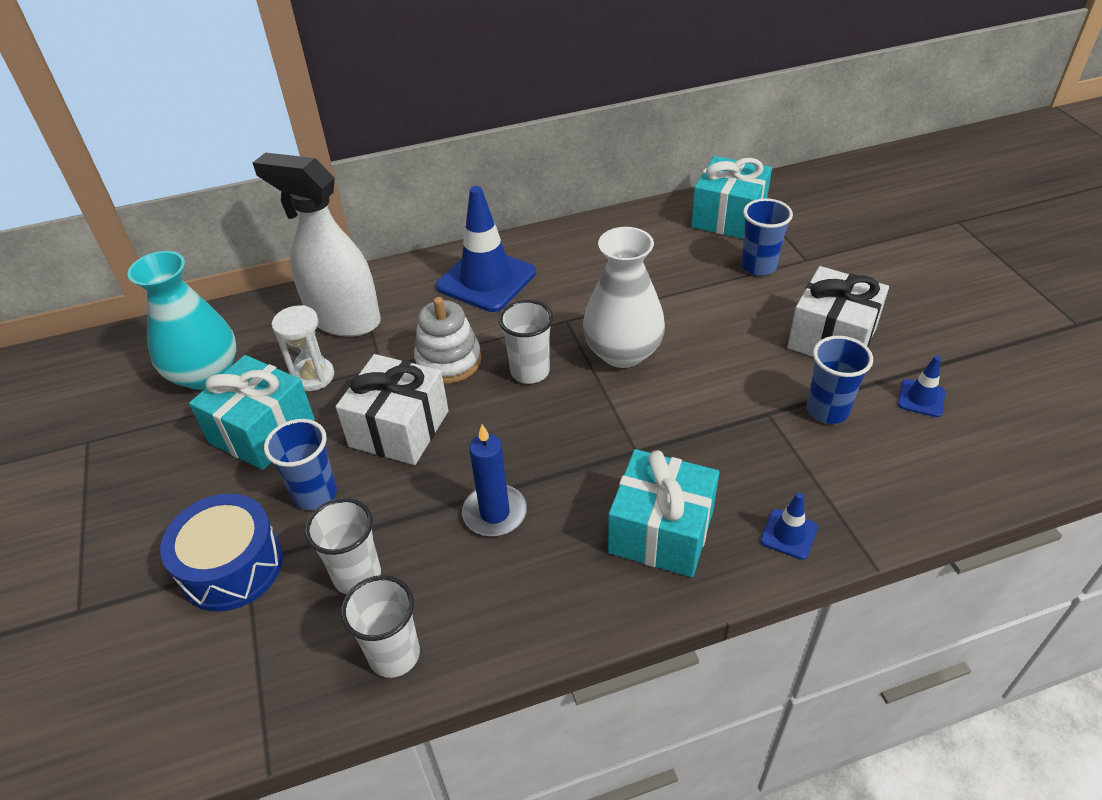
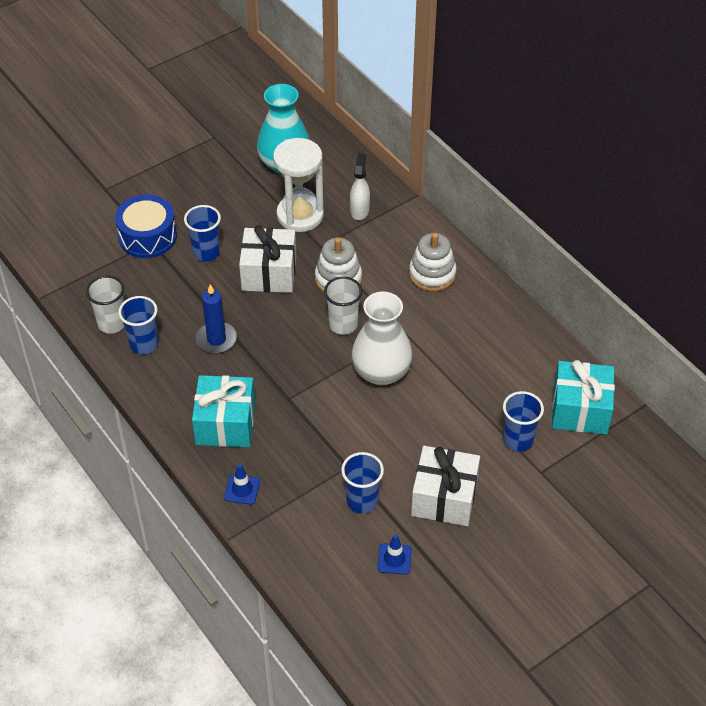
camera: 70 degrees right, 5 degrees up
(262, 431) = (246, 210): turquoise gift -> none
(313, 376) = (300, 215): white hourglass -> white hourglass, size x1.62
(343, 319) = (359, 210): white spray bottle -> white spray bottle, size x0.50
(357, 576) = (156, 291): white cup -> none
(462, 613) = (144, 344): none -> blue cup
(486, 280) = (432, 274): blue traffic cone -> white stacking toy

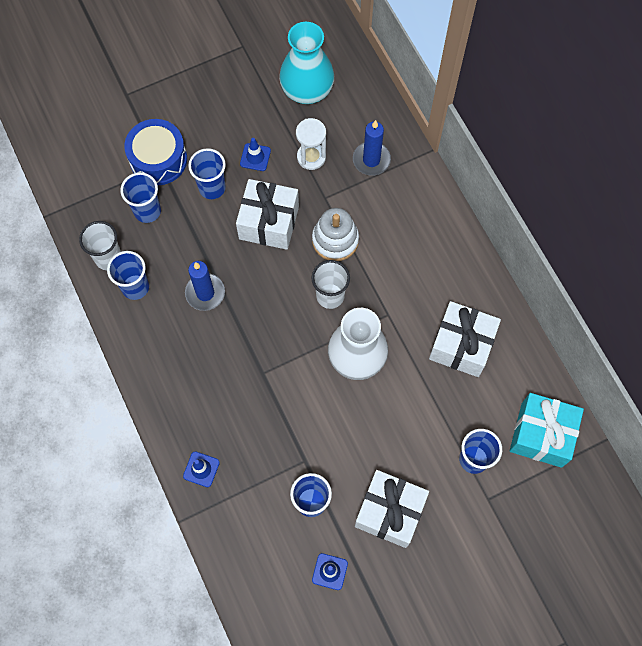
camera: 10 degrees right, 20 degrees up
(144, 280) = (147, 211): none -> blue cup
(225, 423) = (198, 392): turquoise gift -> none
(244, 222) = (255, 157): none -> blue traffic cone
(300, 215) = (311, 157): white hourglass -> white hourglass, size x0.62
(359, 210) = (371, 160): white spray bottle -> blue candle
(432, 274) = (428, 249): white stacking toy -> none
(483, 347) = (461, 345): none -> white gift

